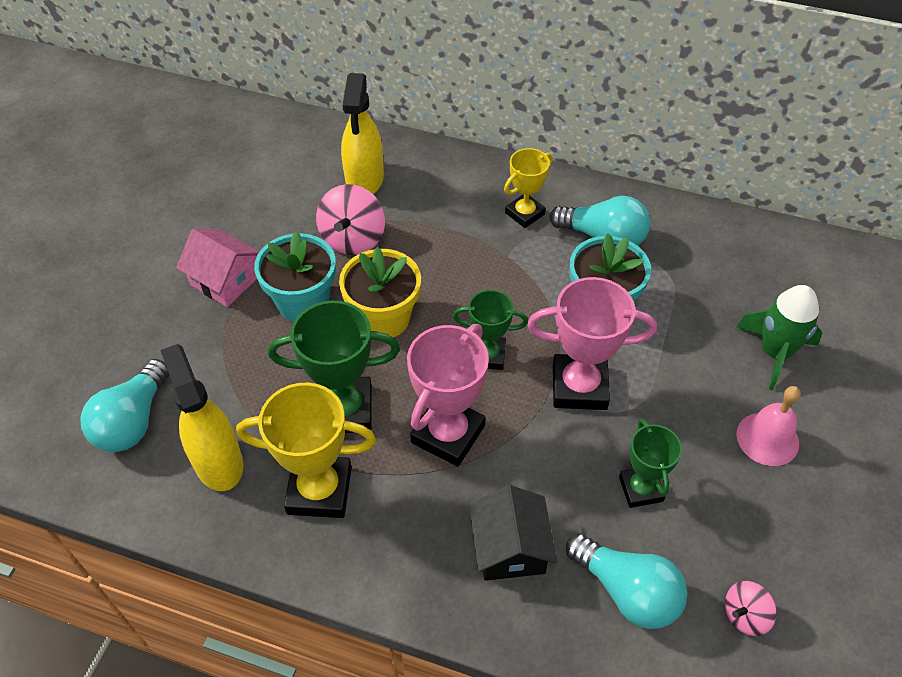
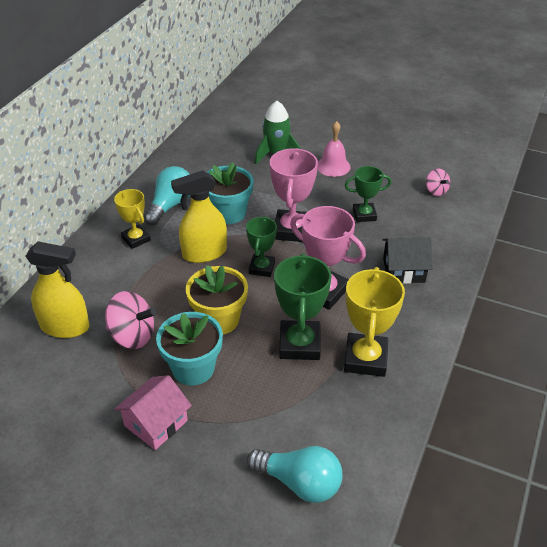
camera: 85 degrees left, 10 degrees down
(218, 461) = (340, 419): yellow spray bottle -> yellow spray bottle (204, 253)
(627, 591) = (427, 228): turquoise light bulb -> none

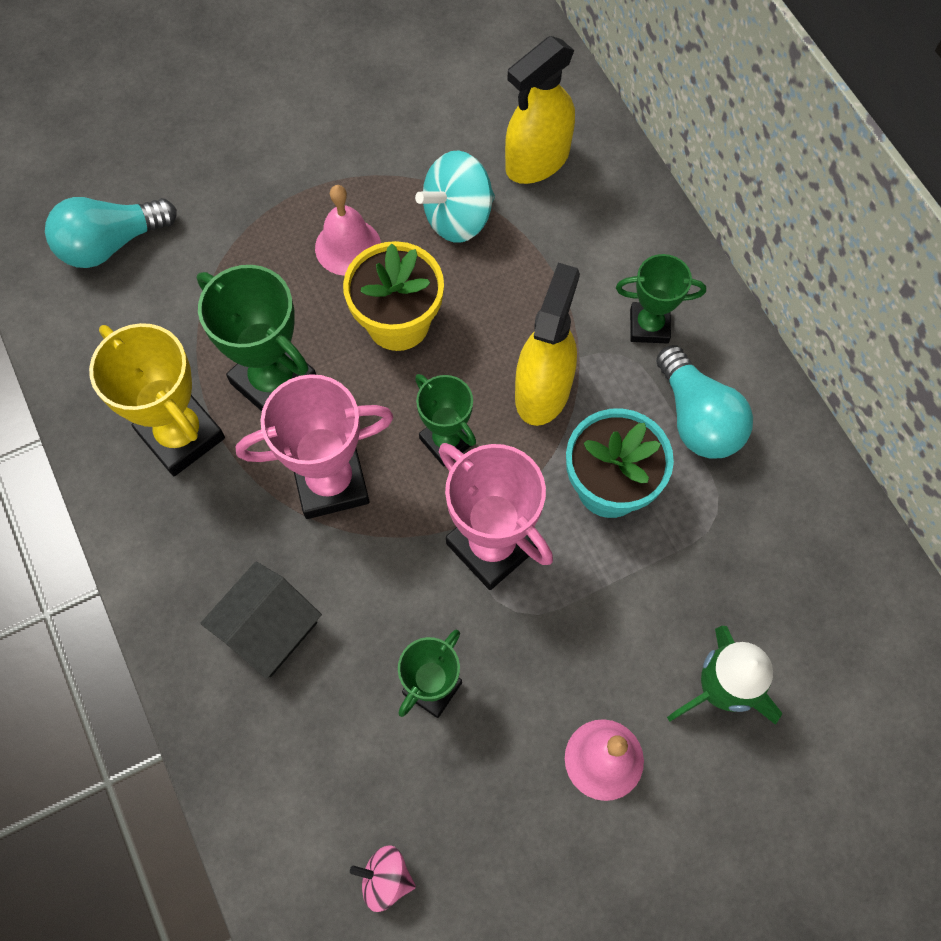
camera: 130 degrees right, 25 degrees up
(132, 336) = (458, 218): pink spinning top -> turquoise spinning top
(136, 239) = (649, 326): yellow trophy -> green trophy
(156, 423) = (308, 168): pink house -> none
(193, 368) = (348, 246): turquoise flower pot -> pink bell

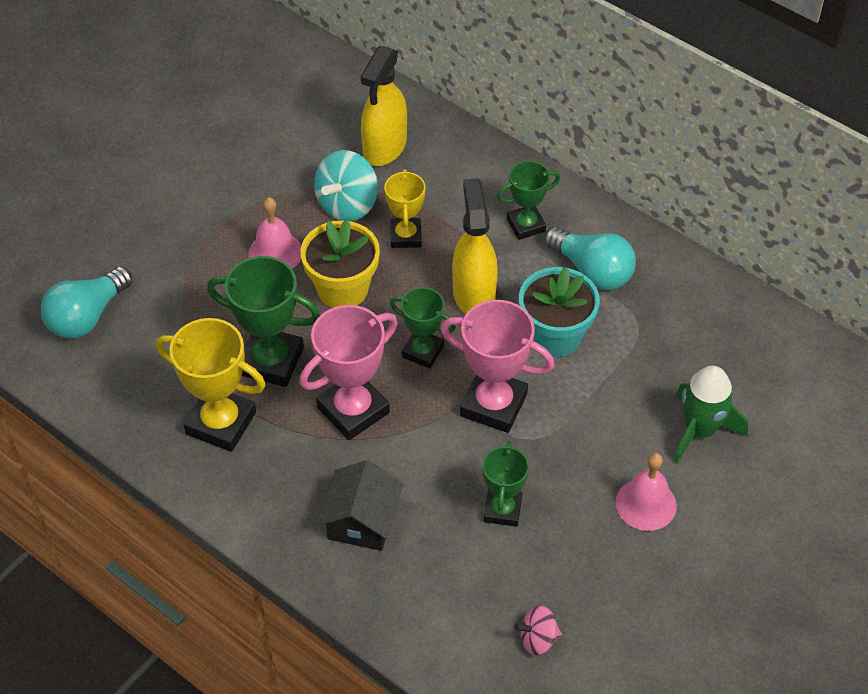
camera: 25 degrees left, 15 degrees down
(503, 284) = (406, 236): none -> yellow trophy

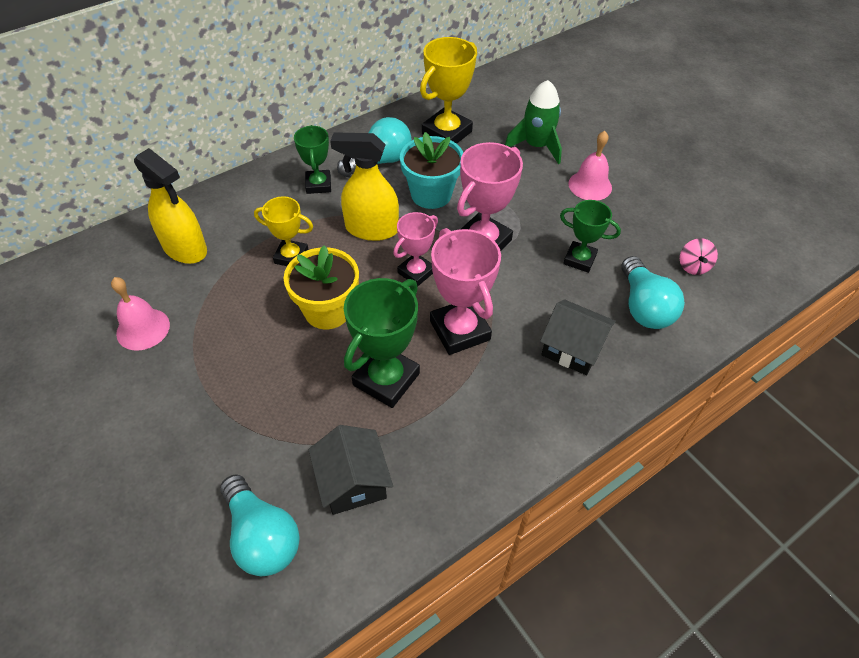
camera: 75 degrees left, 0 degrees up
(152, 365) = (352, 481): none -> black house
(221, 423) = (442, 433): yellow trophy -> yellow trophy (446, 133)
(275, 253) = (262, 351): pink bell -> pink bell (143, 329)
(347, 205) = (235, 287): turquoise spinning top -> none
(423, 351) = (416, 272): green trophy -> pink trophy
(448, 587) = (644, 307): none -> turquoise light bulb

